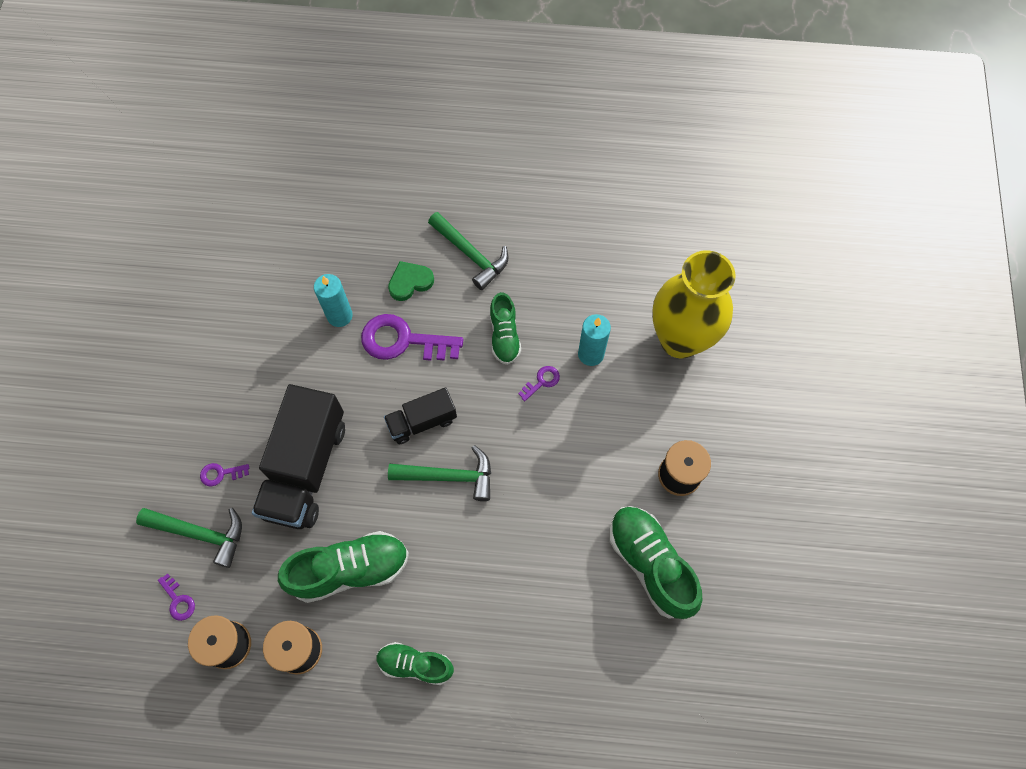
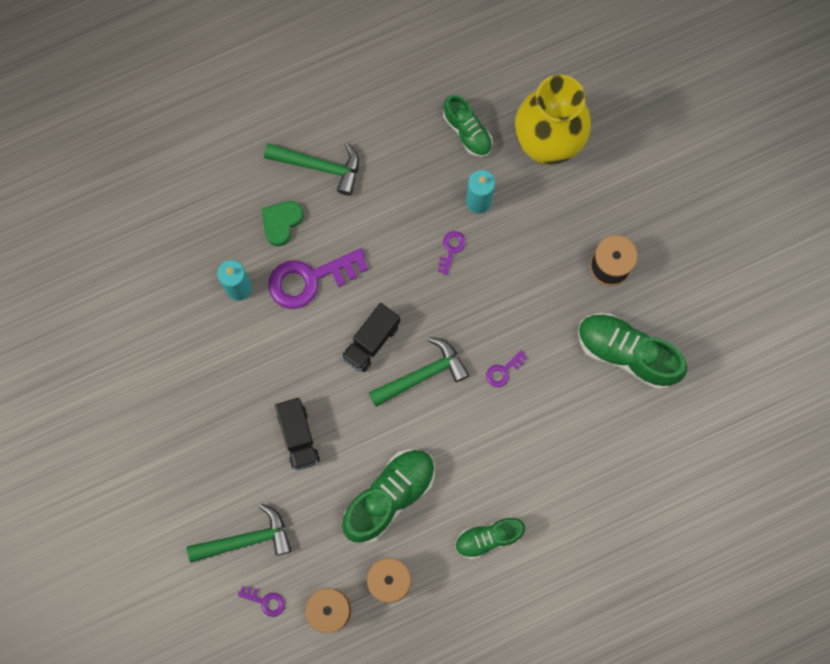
camera: 30 degrees left, 10 degrees up
(221, 474) = (229, 482): purple key -> purple key (503, 371)
(305, 468) = (298, 436): black truck -> black truck, size x0.54
(504, 336) = (395, 226): green shoe -> green shoe (467, 131)

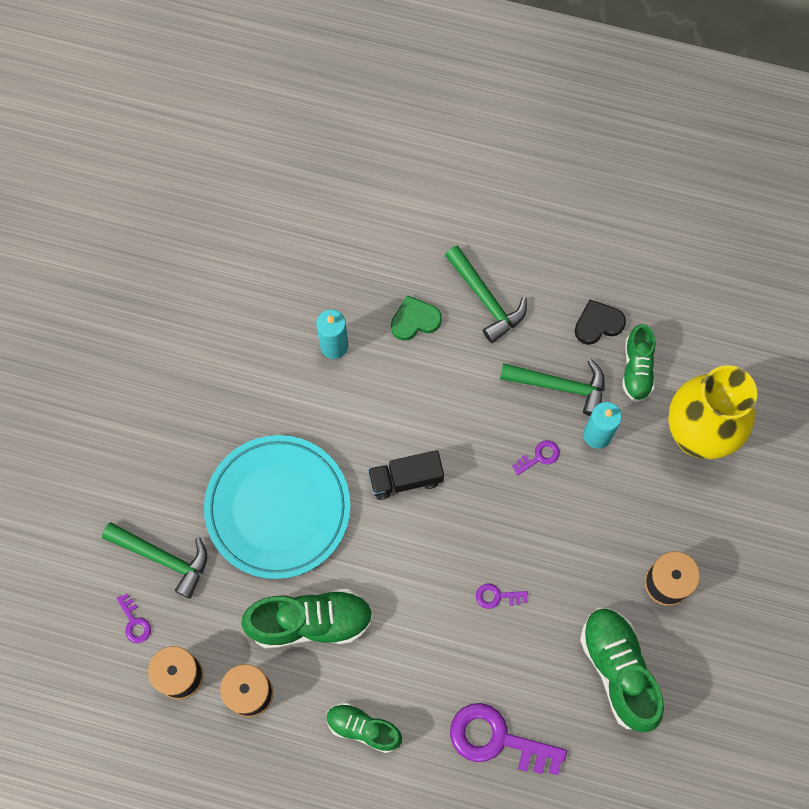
camera: 40 degrees right, 5 degrees down
(298, 436) = (278, 508): black truck -> turquoise plate
(310, 279) = (398, 386): purple key -> purple key (497, 739)
(413, 121) = (598, 324): none -> black heart
(423, 374) = (425, 542): green hammer -> green hammer (560, 386)

